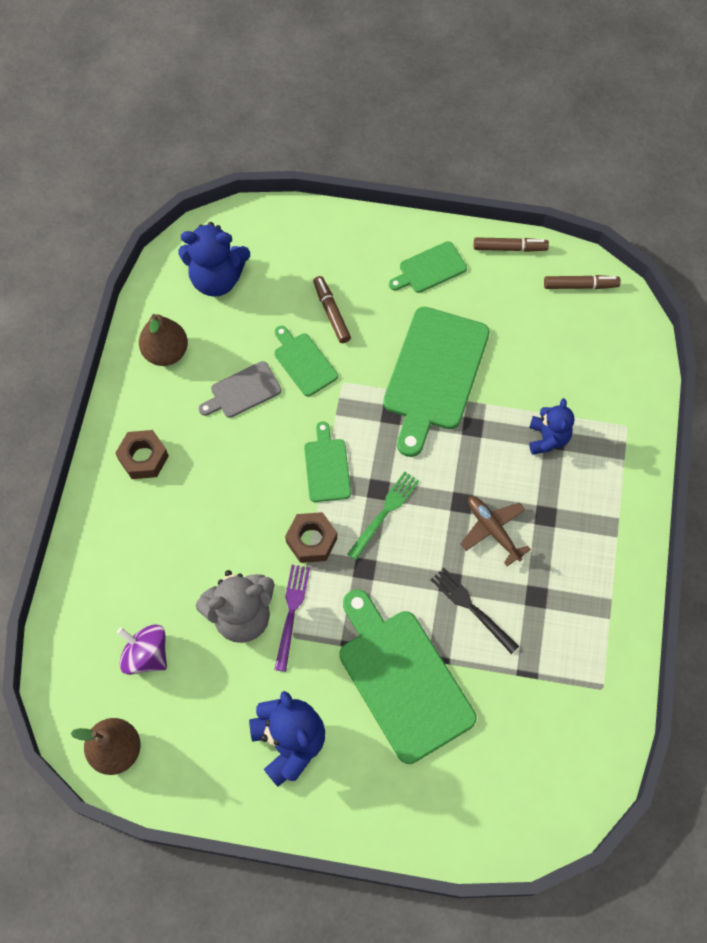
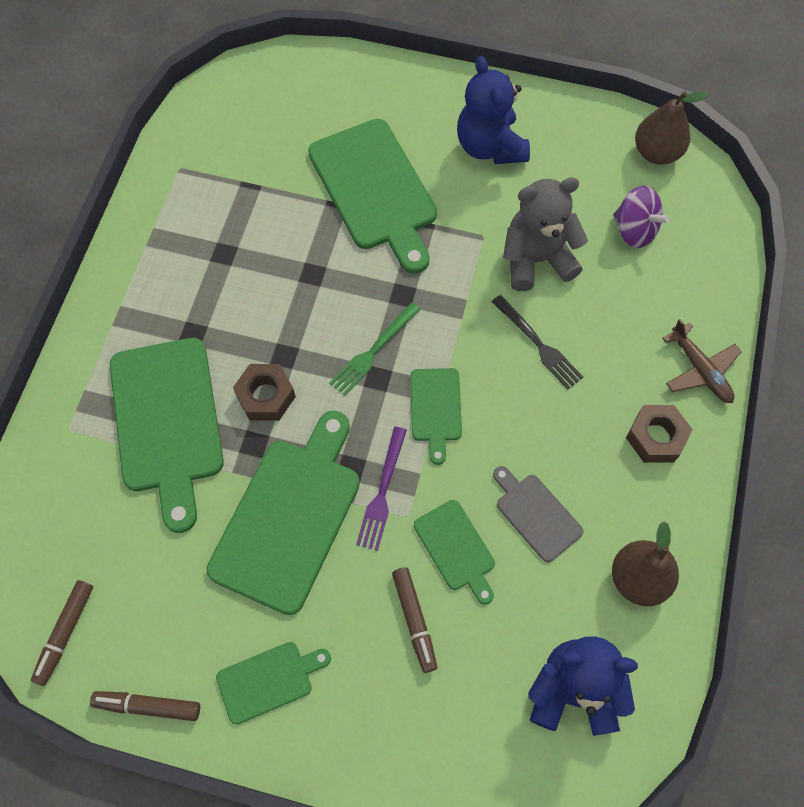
camera: 175 degrees left, 0 degrees up
(242, 391) = (536, 514): grey cutting board -> grey cutting board turned 105 degrees counterclockwise
(291, 613) = (483, 257): purple fork -> purple fork (382, 492)
(311, 540) = (458, 328): brown nut -> brown nut (266, 396)
(471, 608) = (294, 248): black fork -> black fork (538, 344)
(493, 530) = (255, 322): brown plane -> brown plane (700, 369)
(547, 438) = (167, 422): blue teddy bear -> green cutting board
(580, 285) = (65, 633): brown marker -> brown marker turned 75 degrees counterclockwise

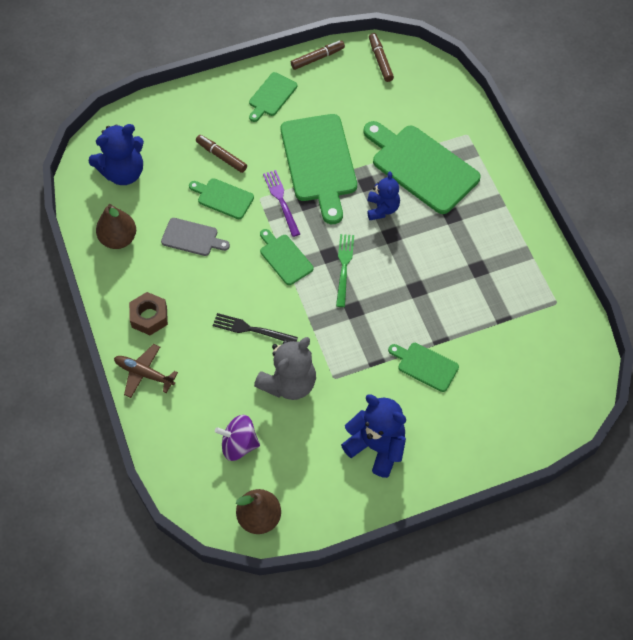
camera: 145 degrees right, 5 degrees down
(266, 396) = (382, 209): brown nut -> blue teddy bear
(375, 190) = (425, 366): green cutting board -> green cutting board, size x0.51

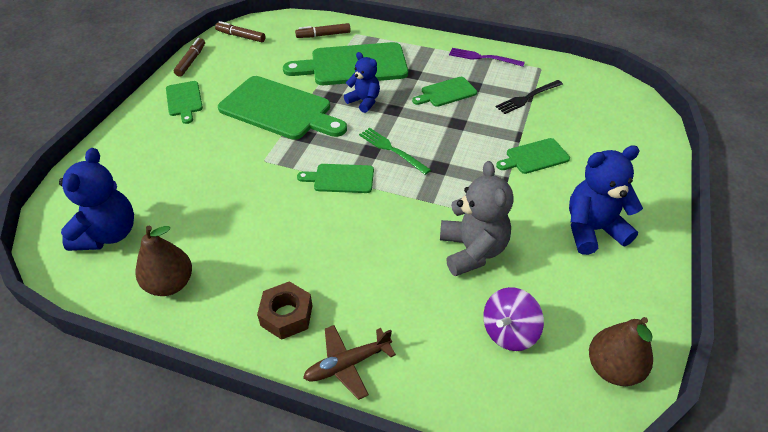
camera: 50 degrees left, 15 degrees down
(192, 238) = (243, 227): grey cutting board -> none
(221, 156) = (192, 159): brown marker -> brown marker (323, 35)
(223, 198) = (232, 182): green cutting board -> green cutting board (446, 93)
(251, 329) = (388, 243): black fork -> black fork (527, 98)
(281, 200) = (284, 149): purple fork -> purple fork (483, 57)

